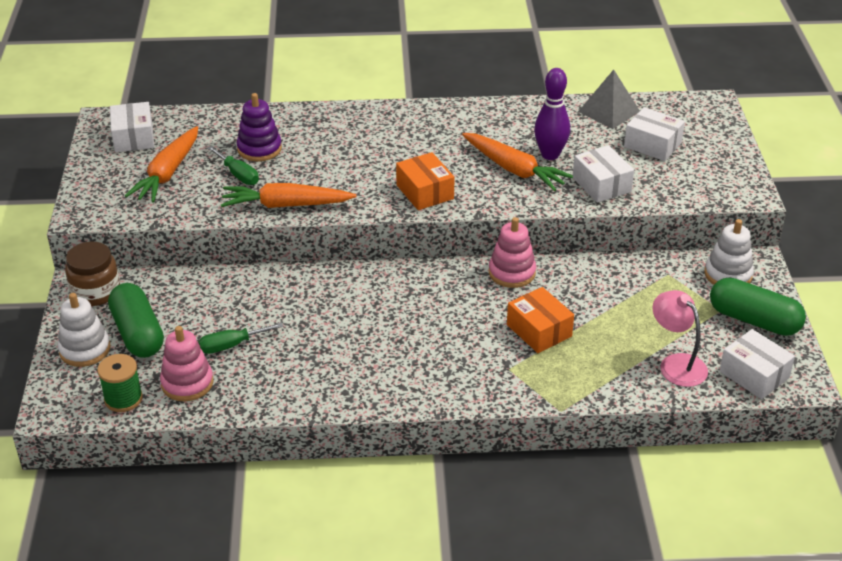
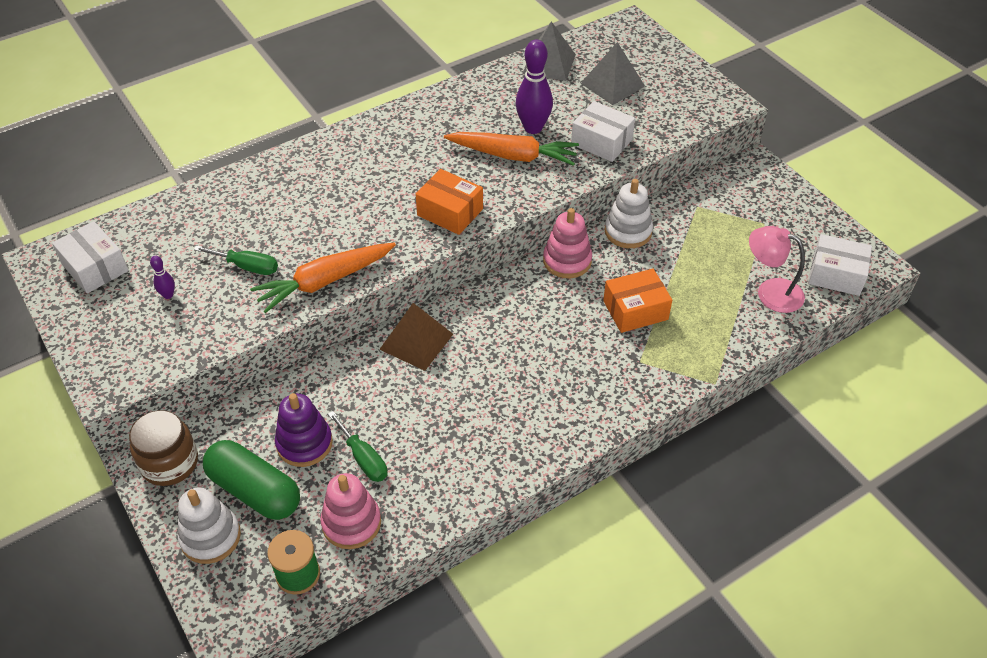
camera: 30 degrees left, 10 degrees up
(168, 173) = (168, 295): orange carrot -> purple bowling pin
(231, 345) = (363, 458): green screwdriver -> green screwdriver turned 75 degrees counterclockwise
(259, 149) = (246, 228): purple stacking toy -> purple stacking toy (304, 443)
(338, 283) = (416, 341): none -> brown pyramid
(539, 330) = (635, 310): orange box -> orange box turned 45 degrees counterclockwise
(652, 145) = (612, 84): white box -> grey pyramid
(728, 275) = (744, 187): white stacking toy -> white stacking toy (628, 231)
(754, 320) = (796, 222): green capsule -> none

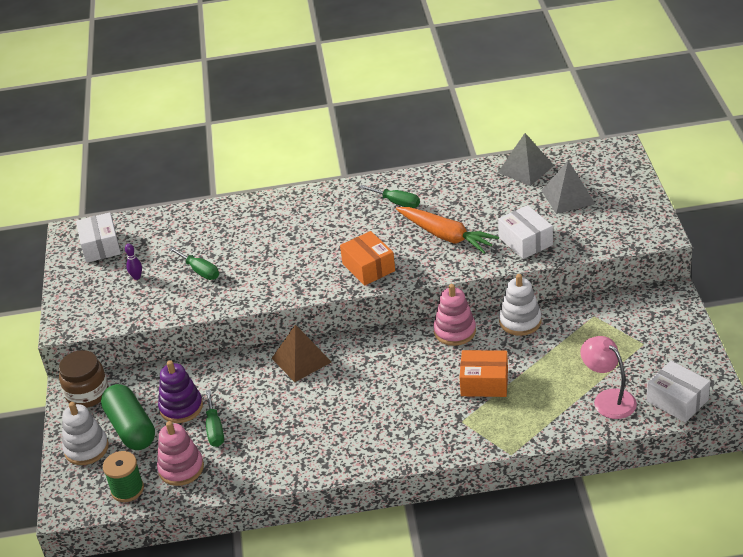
camera: 30 degrees right, 10 degrees down
(325, 282) = (246, 295): orange carrot -> none
(434, 130) = (397, 202): none -> green screwdriver
(533, 128) = (477, 218): purple bowling pin -> none

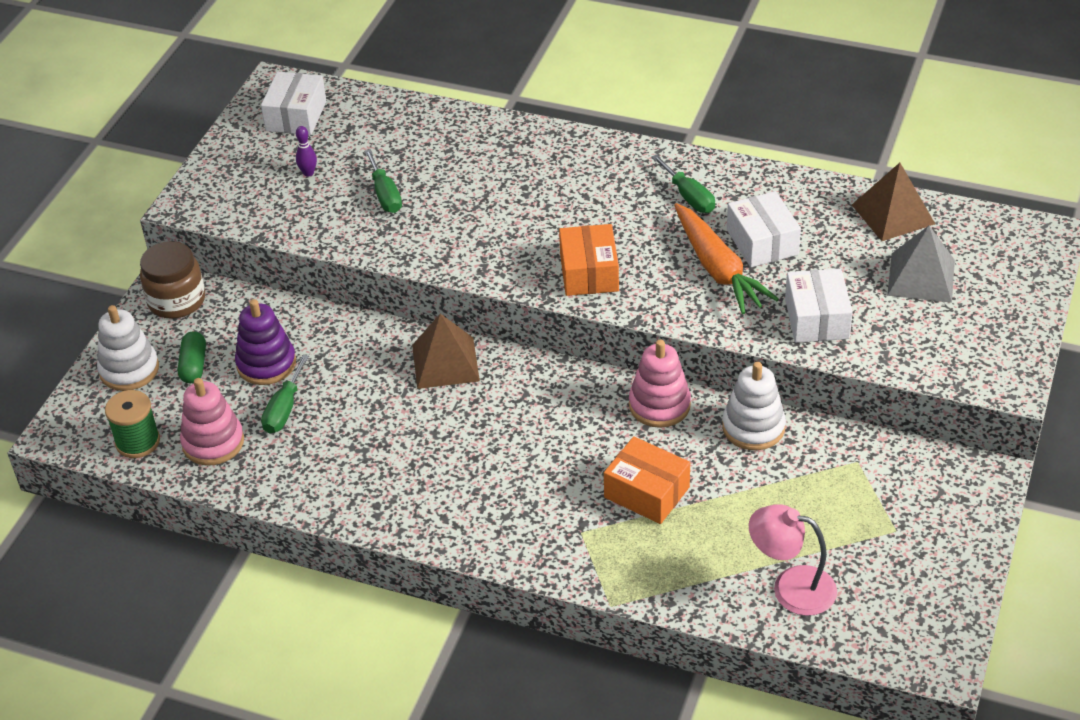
camera: 25 degrees right, 5 degrees up
(131, 428) = (194, 365): green capsule -> green capsule, size x0.54
(525, 169) = (893, 214): grey pyramid -> brown pyramid
(608, 399) = (791, 587): pink lamp -> pink lamp turned 60 degrees counterclockwise
(677, 400) = (882, 632): white box -> white box (762, 242)

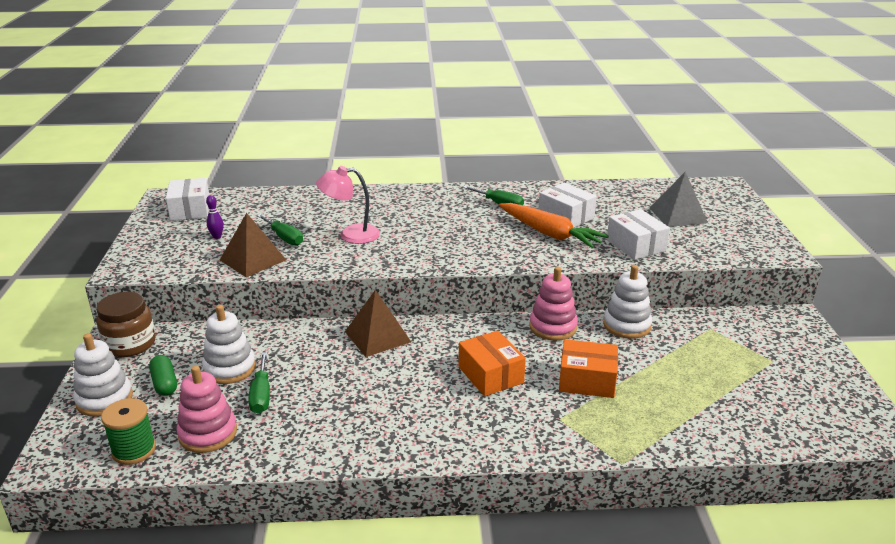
camera: 25 degrees left, 15 degrees down
(266, 364) = (230, 368): purple stacking toy -> white stacking toy
(589, 273) = (464, 251): orange box -> orange box (490, 375)
(791, 587) = (739, 413): pink lamp -> pink lamp (350, 235)
(893, 214) = (631, 191): brown pyramid -> brown pyramid (253, 260)

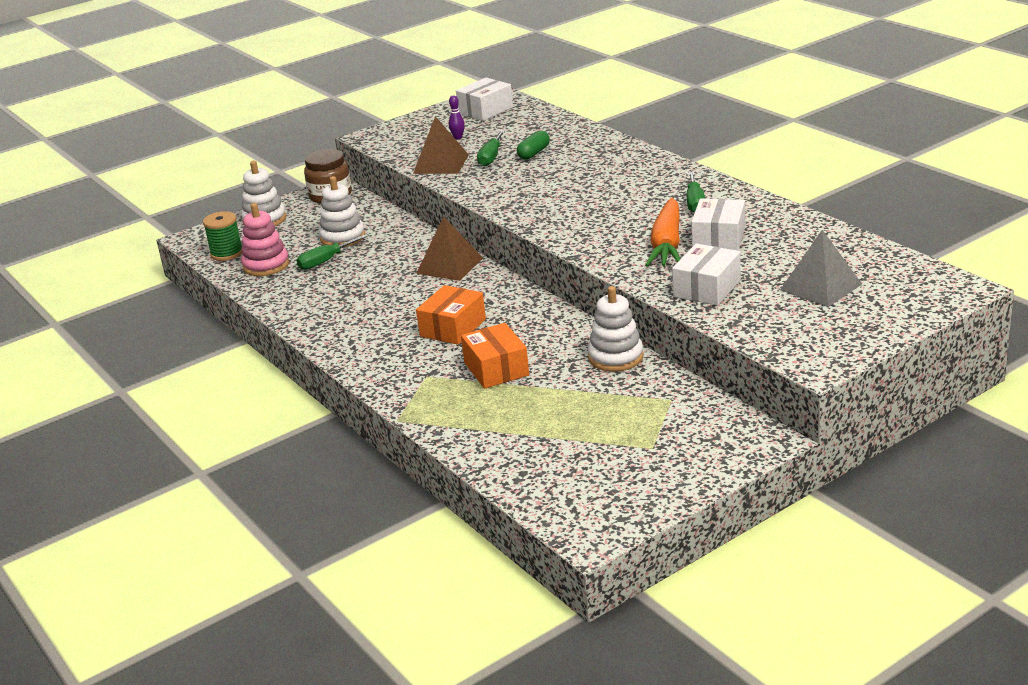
camera: 60 degrees right, 0 degrees up
(165, 383) = (301, 227): green capsule -> green capsule (534, 153)
(350, 235) = (533, 175): pink lamp -> none
(553, 327) = (563, 326): pink stacking toy -> none

